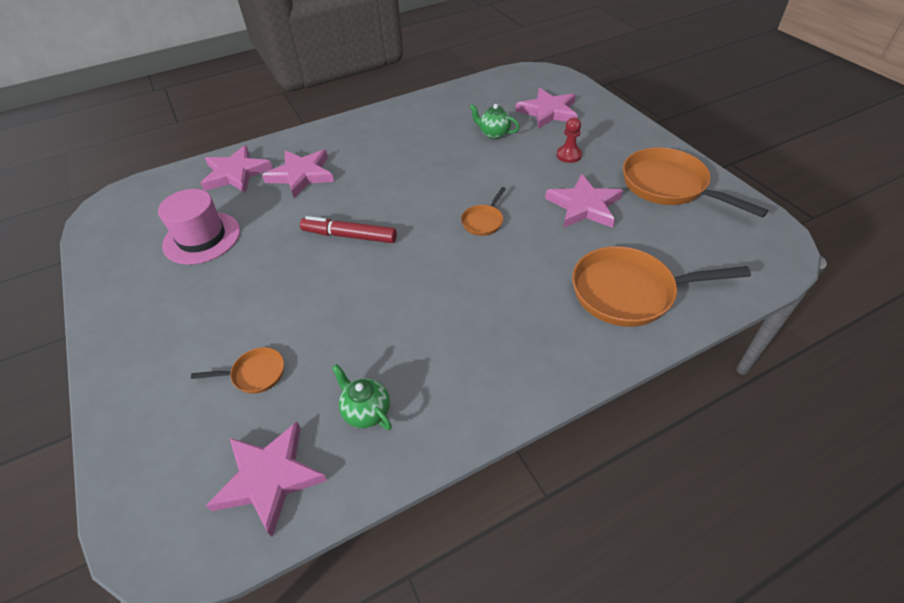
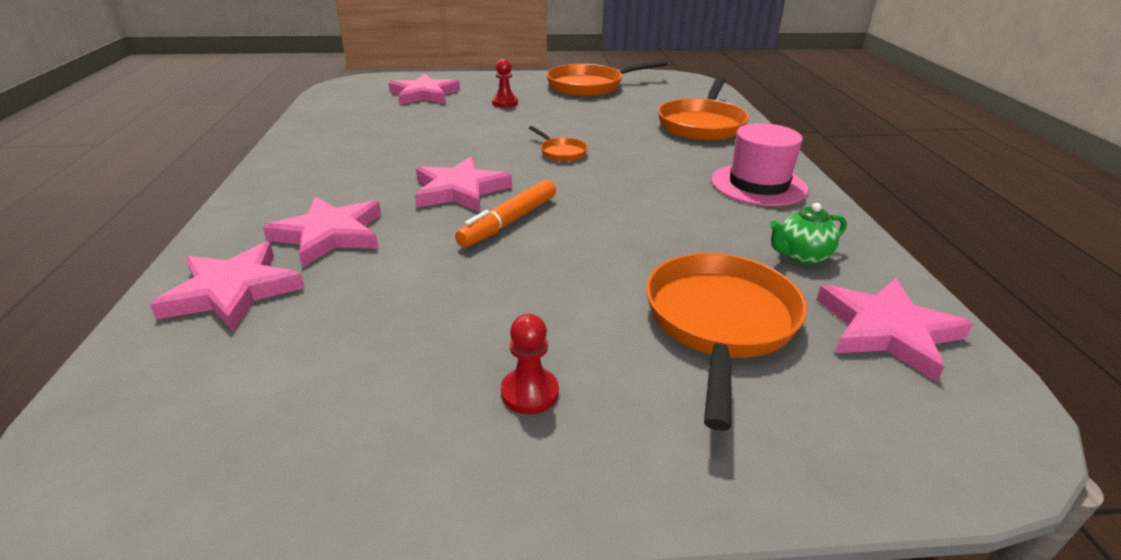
camera: 70 degrees left, 15 degrees down
(173, 306) = (529, 392): none -> red pawn
(202, 238) = (374, 345): pink hat -> pink hat (758, 185)
(255, 374) = (719, 323): orange pan -> orange pan, size x2.08
(350, 236) = (510, 221): red marker -> orange marker
(494, 134) = (424, 120): green teapot -> none
(584, 206) = (583, 114): pink star -> pink star (460, 190)

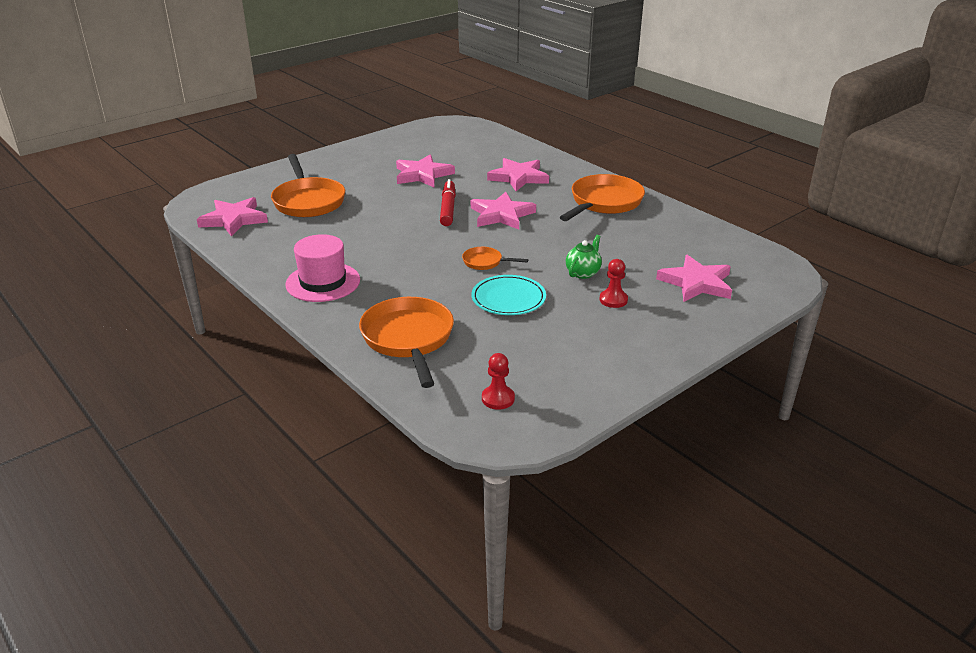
camera: 145 degrees right, 0 degrees up
(233, 291) = (509, 154): pink star -> pink star (422, 175)
(510, 221) = (448, 209): orange marker -> red marker
(529, 392) = (362, 165): red pawn -> red pawn (498, 399)
(584, 124) = (508, 298): none -> turquoise plate
(590, 86) = (583, 364): orange pan -> orange pan (603, 203)
(801, 256) = (279, 240): green teapot -> green teapot (583, 273)

